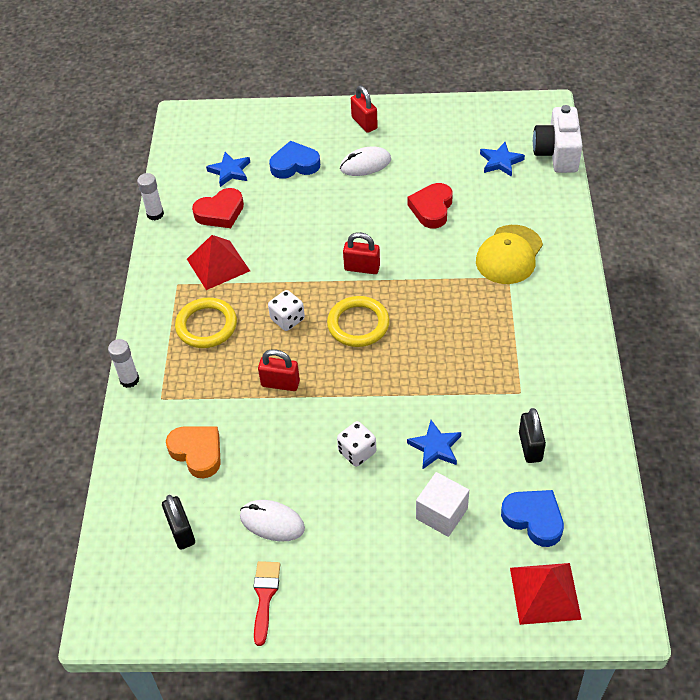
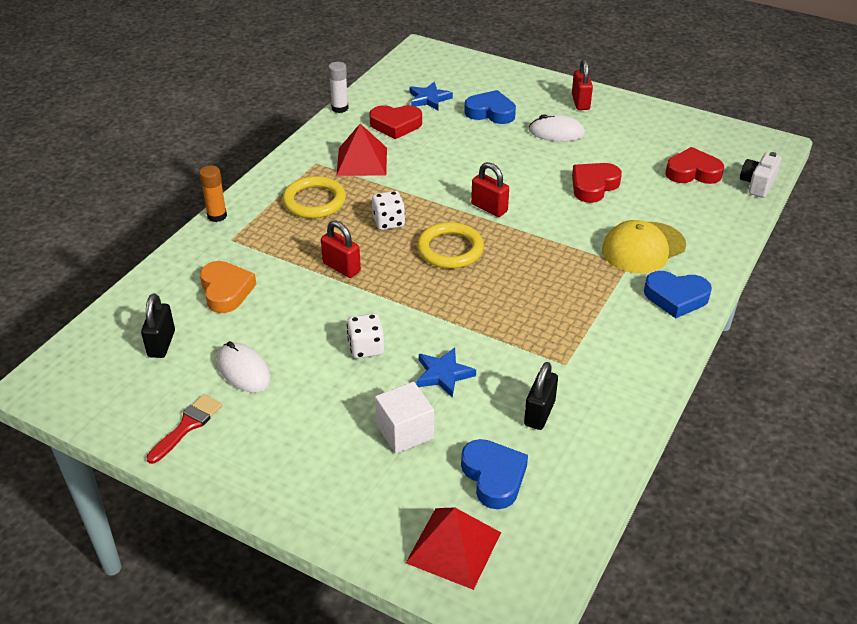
camera: 25 degrees right, 10 degrees down
(129, 380) = (217, 216): white glue stick -> orange glue stick
(500, 161) = (692, 172): blue star -> red heart
(557, 153) = (757, 184): white camera -> white camera, size x0.65
(562, 292) = (676, 297): none -> blue heart

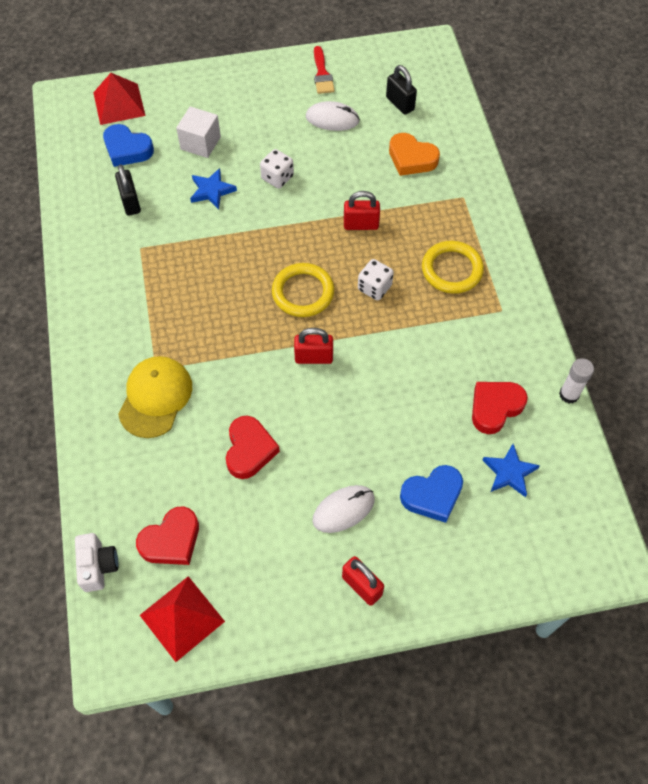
camera: 140 degrees right, 20 degrees up
(217, 216) = (499, 208): orange glue stick -> none
(362, 161) = (469, 339): red pyramid -> red pyramid (182, 618)
(676, 297) = (97, 359): blue heart -> none

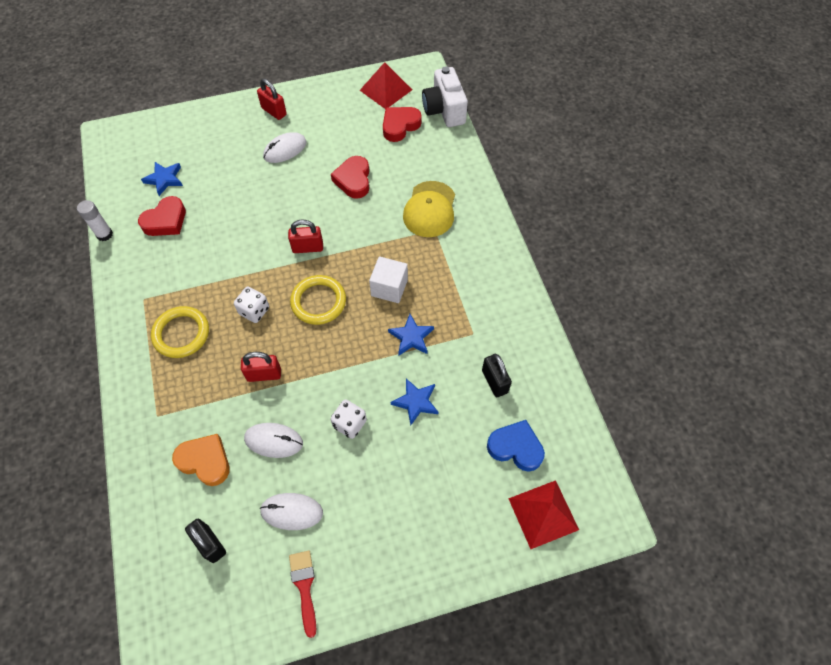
camera: 175 degrees right, 0 degrees up
(98, 566) = (444, 110): white camera -> white camera, size x1.54
(200, 143) = (438, 463): white cube -> white cube (389, 287)
(206, 249) = (411, 337): none -> blue star
(349, 169) = (273, 441): none -> white mouse
(432, 495) = (222, 162): blue heart -> none

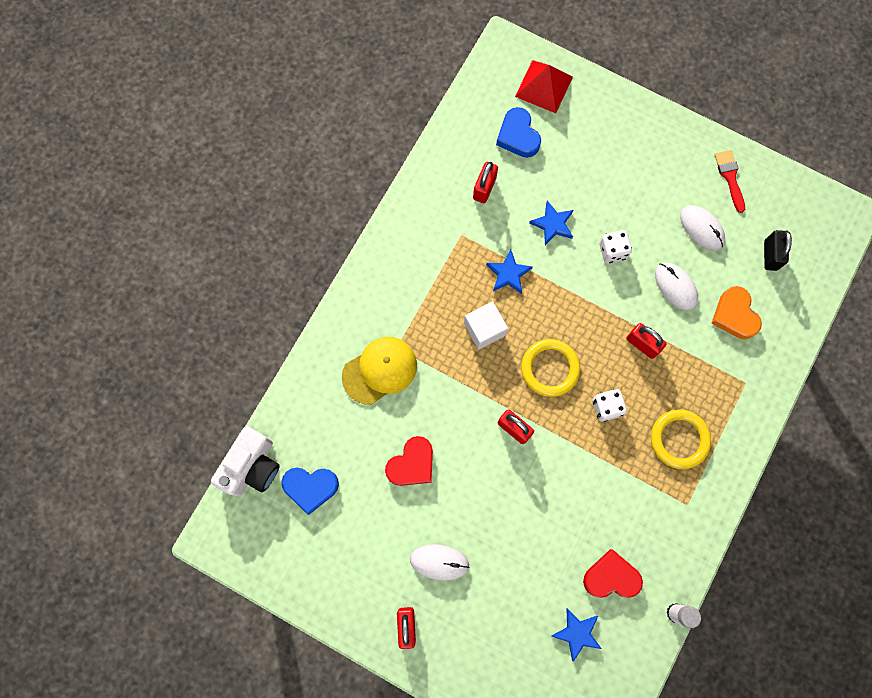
camera: 135 degrees left, 15 degrees up
(304, 587) = (730, 177): red brush -> red brush turned 135 degrees clockwise
(385, 90) = (277, 548): red pyramid -> none
(400, 126) = (310, 487): red heart -> blue heart
(494, 381) = (484, 188): black padlock -> red padlock

